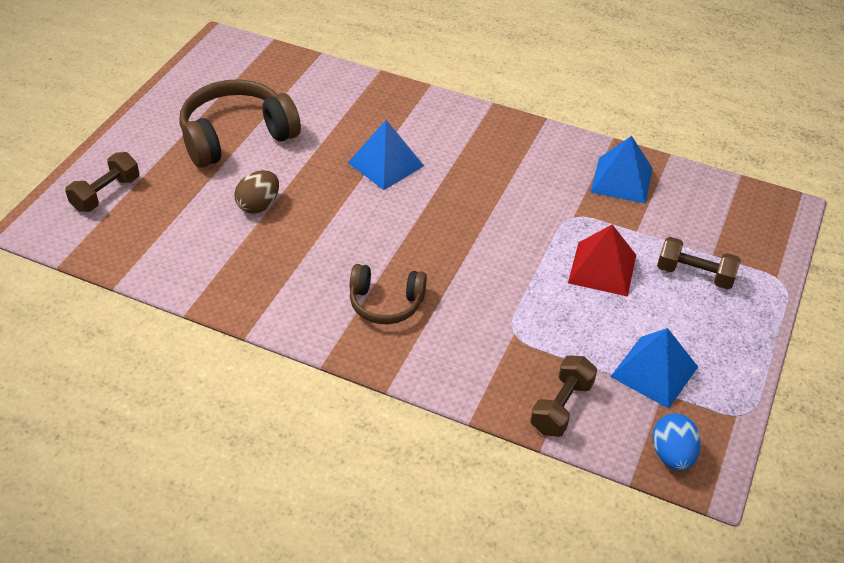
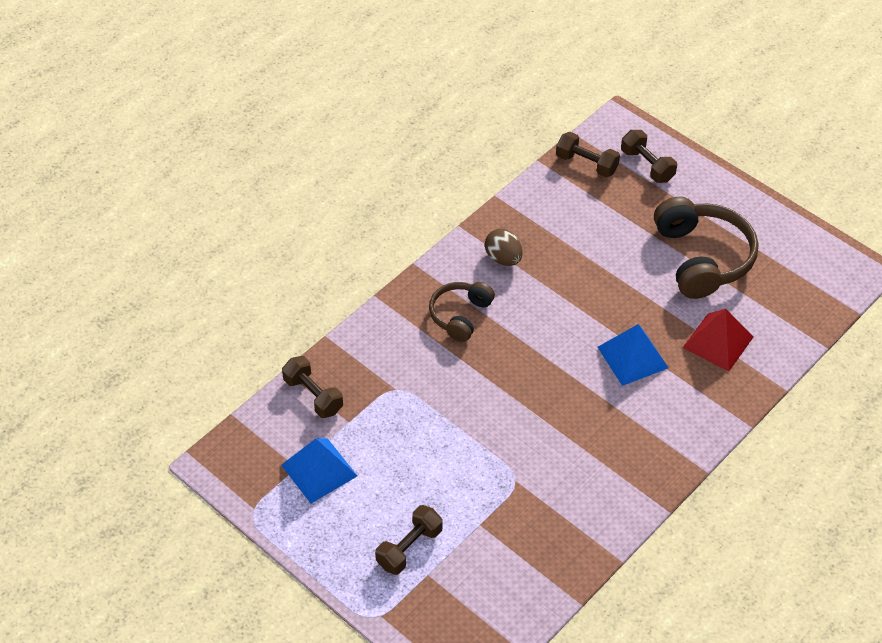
camera: 110 degrees right, 5 degrees up
(113, 243) = (586, 164): none -> brown dumbbell
(259, 205) = (603, 257): brown egg -> brown egg (503, 258)
(602, 268) = (443, 478): red pyramid -> red pyramid (718, 342)
(622, 180) = (553, 541): blue pyramid -> none
(672, 455) = (240, 449): blue egg -> none

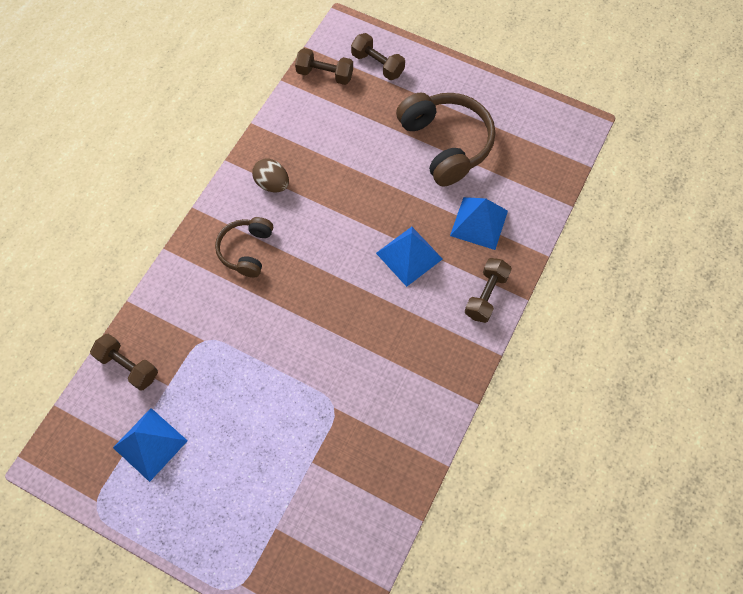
camera: 15 degrees left, 15 degrees up
(409, 548) = (252, 504): brown dumbbell -> brown dumbbell (486, 295)
(718, 342) = (479, 223): red pyramid -> blue pyramid

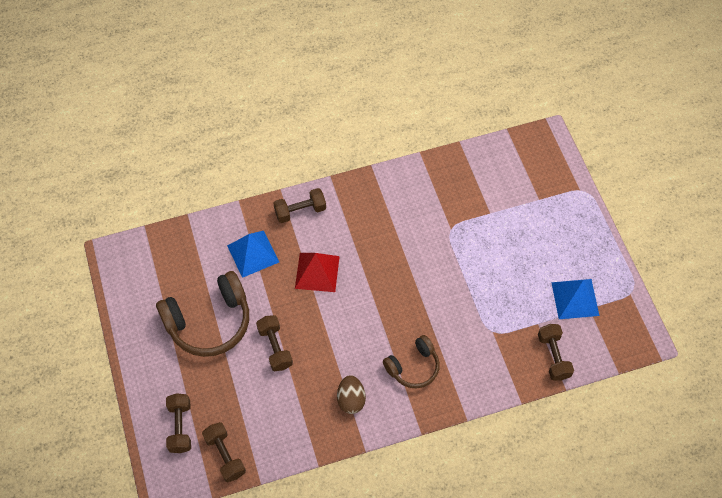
camera: 135 degrees left, 5 degrees down
(373, 170) = (275, 347): none -> brown dumbbell
(409, 256) = (317, 272): blue pyramid -> red pyramid
(445, 144) = (209, 322): brown headphones -> brown headphones turned 135 degrees counterclockwise

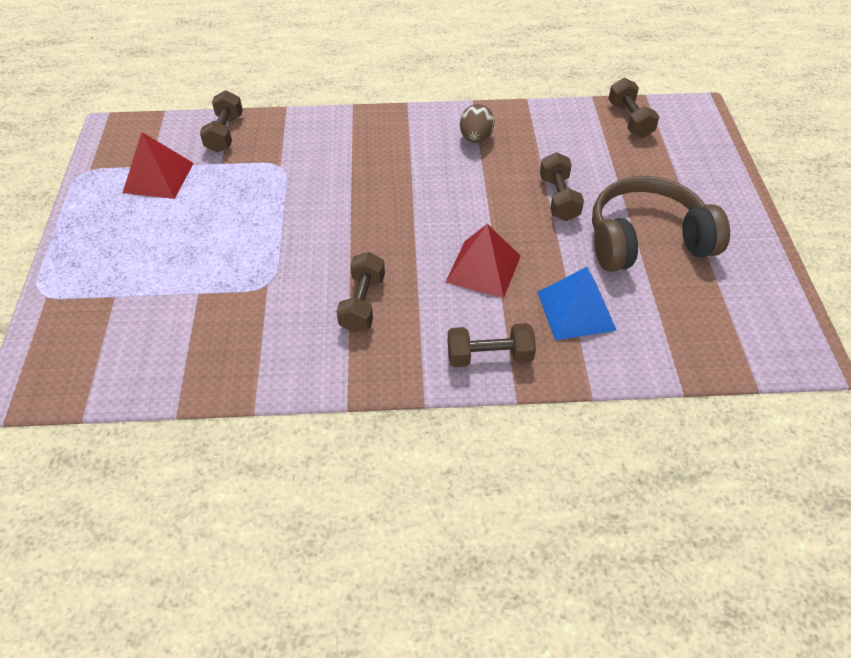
camera: 165 degrees left, 10 degrees down
(180, 427) = (683, 149): brown dumbbell -> brown dumbbell (363, 303)
(413, 367) = (391, 152): brown headphones -> none
(575, 299) = (158, 177): blue pyramid -> red pyramid

